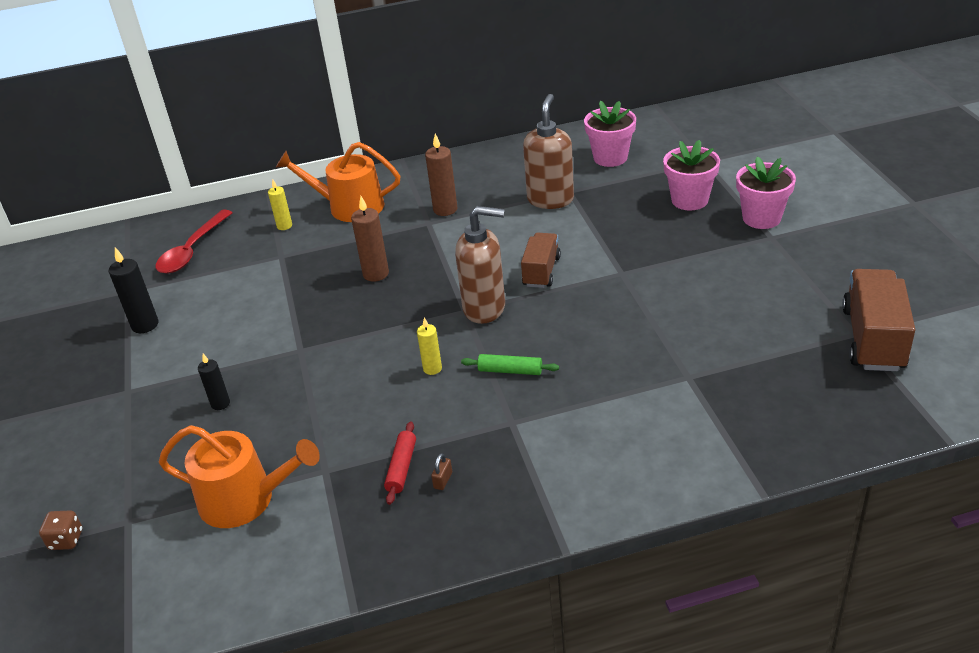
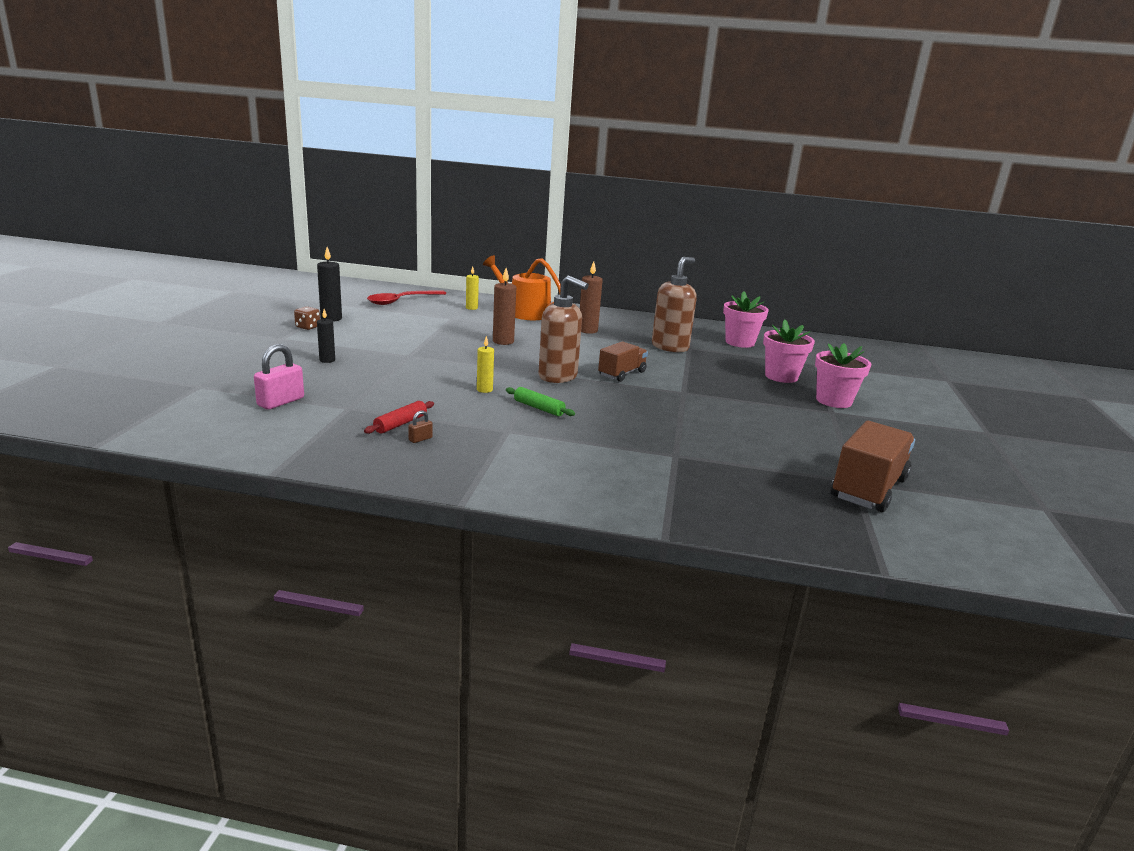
camera: 20 degrees right, 15 degrees down
(66, 540) = (154, 381): brown dice -> brown dice (308, 327)
(245, 499) = (281, 402): orange watering can -> pink padlock

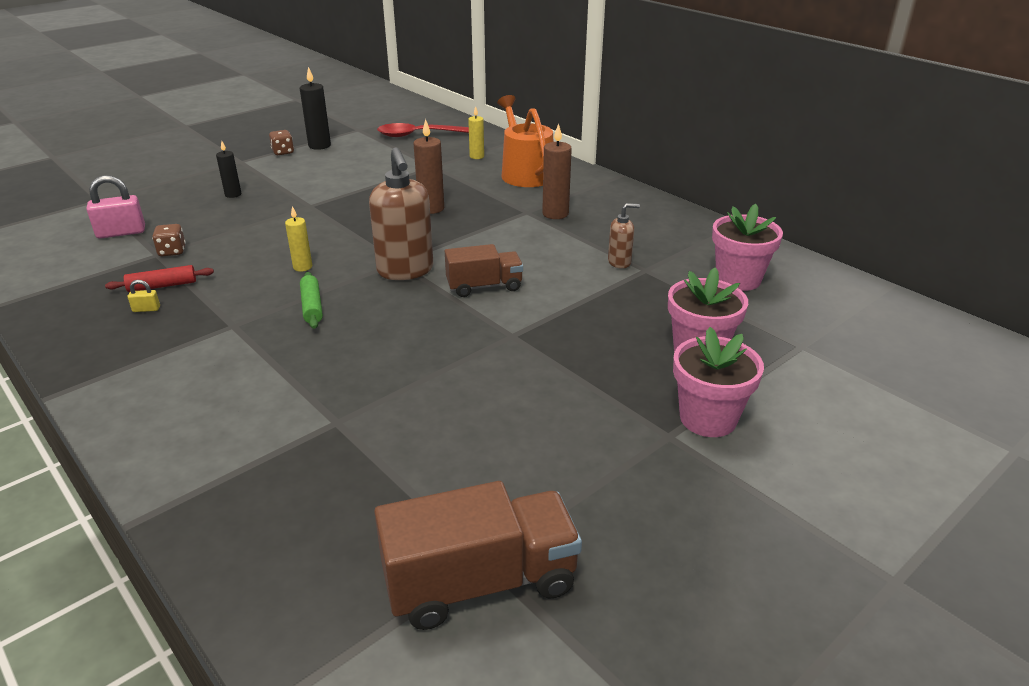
camera: 40 degrees right, 10 degrees up
(358, 403) = (172, 251): none -> brown dice
(420, 439) = (146, 309): brown padlock -> yellow padlock
(670, 347) = (619, 262): brown soap dispenser -> brown soap dispenser, size x0.50

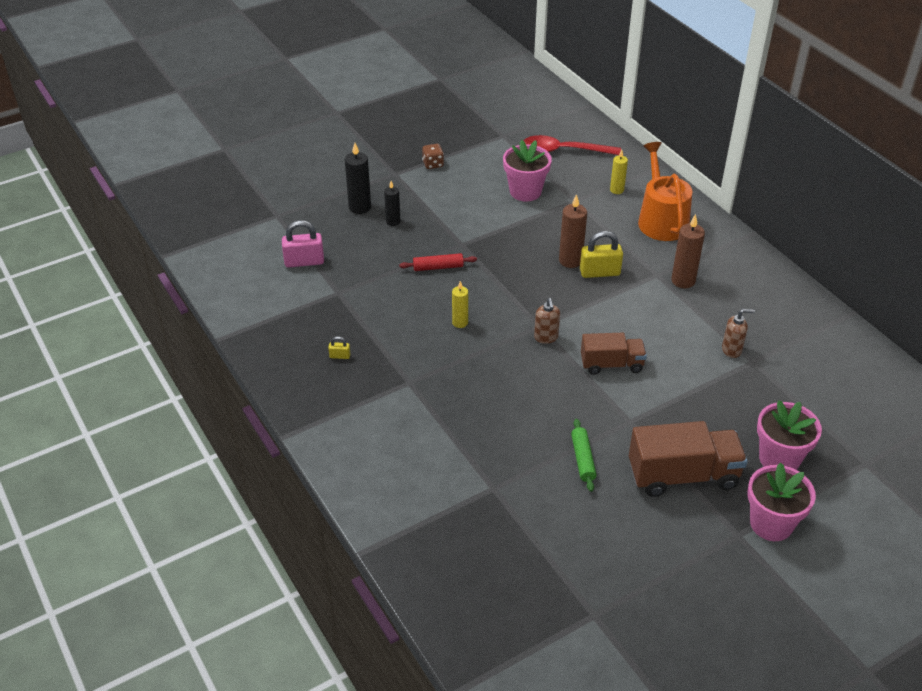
camera: 10 degrees right, 10 degrees up
(162, 286) = (348, 331): red rolling pin -> red rolling pin (438, 267)
(172, 251) = (350, 290): brown dice -> none
(312, 306) = (470, 369): green rolling pin -> green rolling pin (582, 459)
(319, 146) = (466, 157): black candle -> black candle (360, 207)
(405, 271) = (546, 337): brown soap dispenser -> brown soap dispenser, size x0.50
(464, 215) = (599, 272): none -> yellow padlock
(480, 582) = (590, 630): brown truck -> brown truck (683, 475)
(738, 279) = (832, 383): pink flower pot -> pink flower pot (525, 191)

